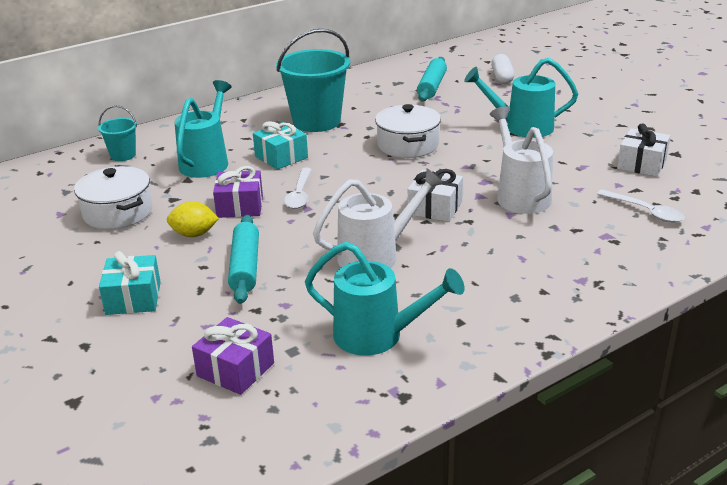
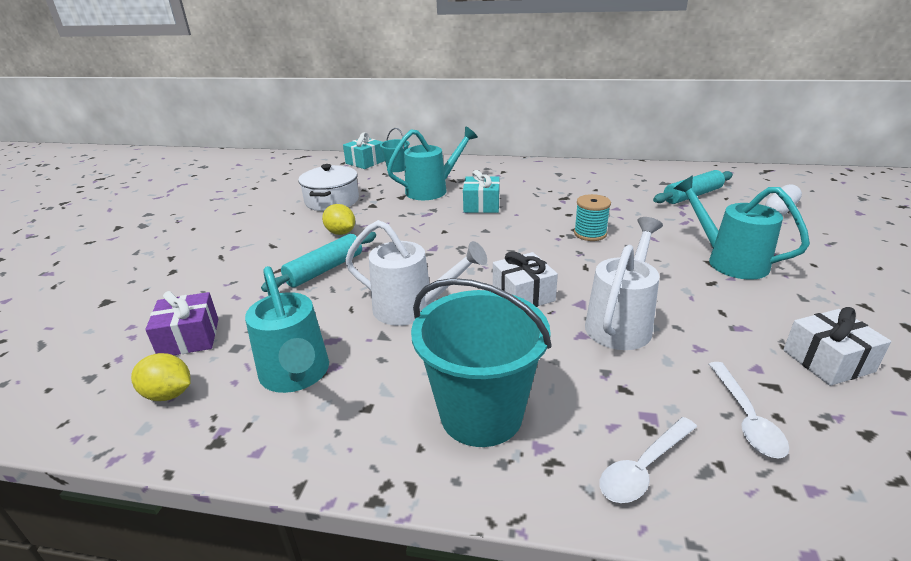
camera: 45 degrees right, 0 degrees up
(133, 298) = (241, 256): turquoise gift -> turquoise gift (365, 162)
(240, 206) = (397, 227): purple gift -> none
(299, 195) = (446, 236): white spoon -> white spoon (643, 468)
(307, 403) = (168, 394): none -> yellow lemon
(316, 121) = (549, 190): turquoise bucket -> turquoise bucket (481, 414)
(408, 145) = (590, 234): white pot -> turquoise spool

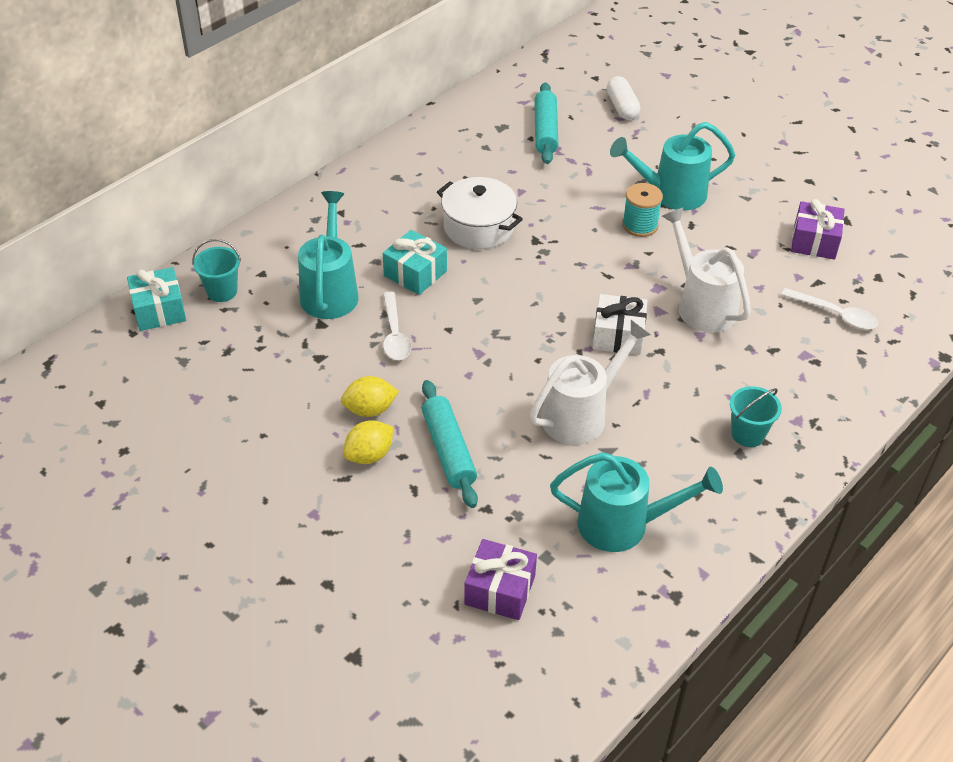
camera: 60 degrees left, 15 degrees up
(168, 394) = (587, 619): yellow lemon -> yellow lemon (369, 455)
(332, 201) = (264, 387): white pot -> white pot (478, 227)
(481, 414) = (748, 434): turquoise bucket -> turquoise bucket, size x0.49
(590, 234) = (553, 237): turquoise spool -> turquoise spool (640, 225)
(643, 468) = (843, 385): white spoon -> white spoon (394, 334)
(828, 361) = (814, 241): white gift -> purple gift

